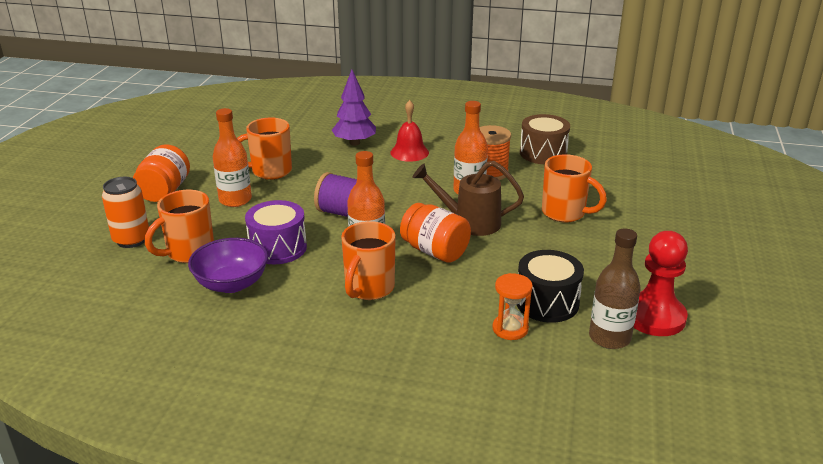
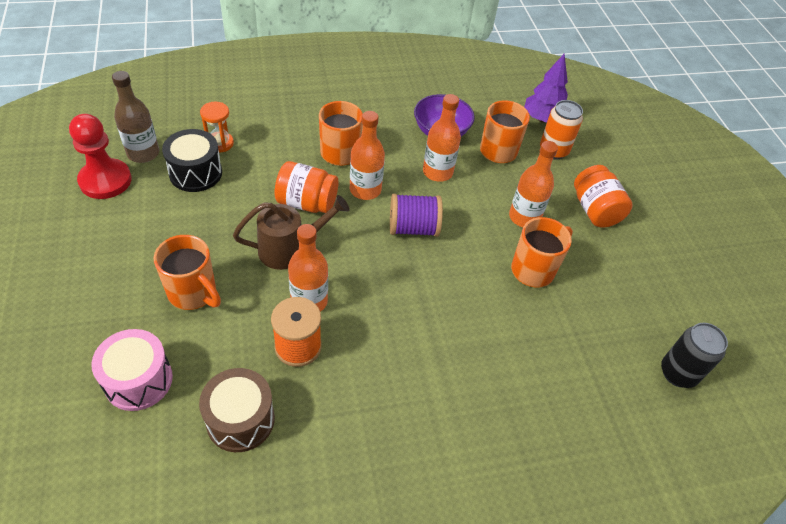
camera: 150 degrees right, 20 degrees up
(237, 116) = (678, 373): none -> black can
(278, 248) = (437, 172): purple drum -> orange bottle
(354, 143) = (490, 359): purple tree -> purple tree (542, 119)
(409, 152) = (413, 360): red bell -> none
(565, 213) = (193, 293): orange mug -> orange mug turned 150 degrees counterclockwise
(613, 180) = (138, 380): none -> pink drum

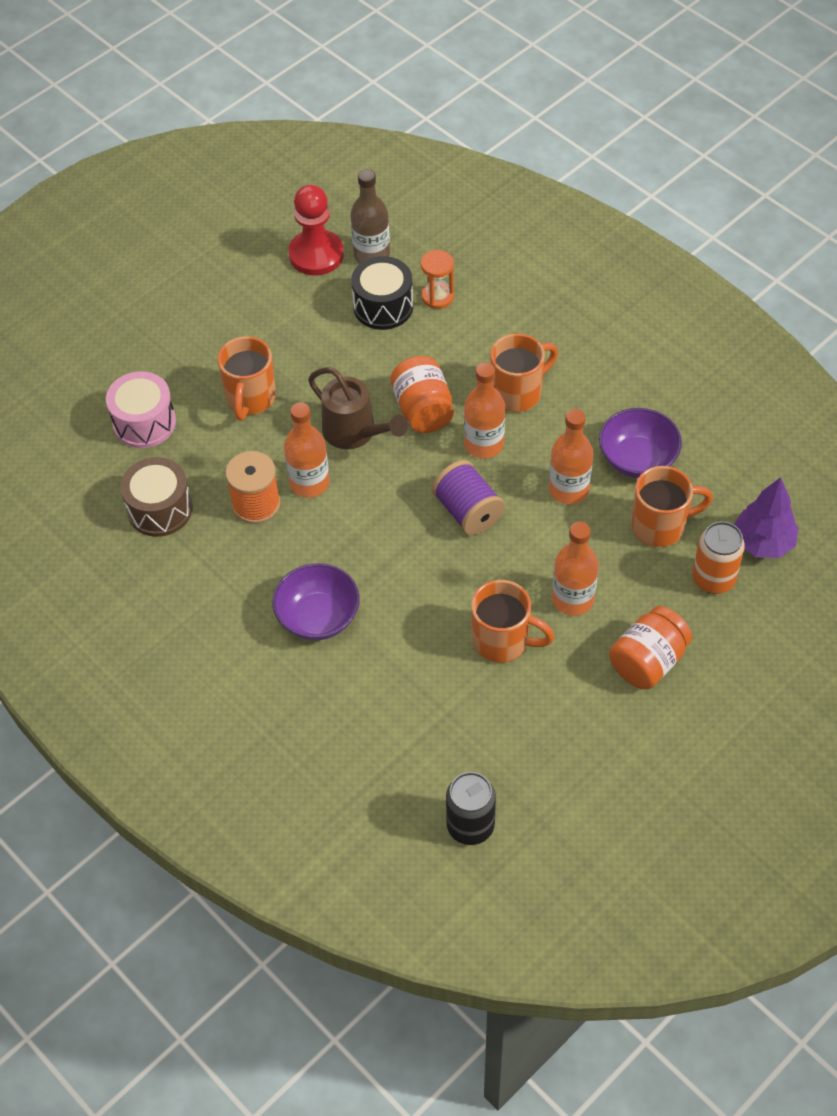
camera: 65 degrees right, 5 degrees up
(438, 365) = (318, 617): none -> purple bowl

